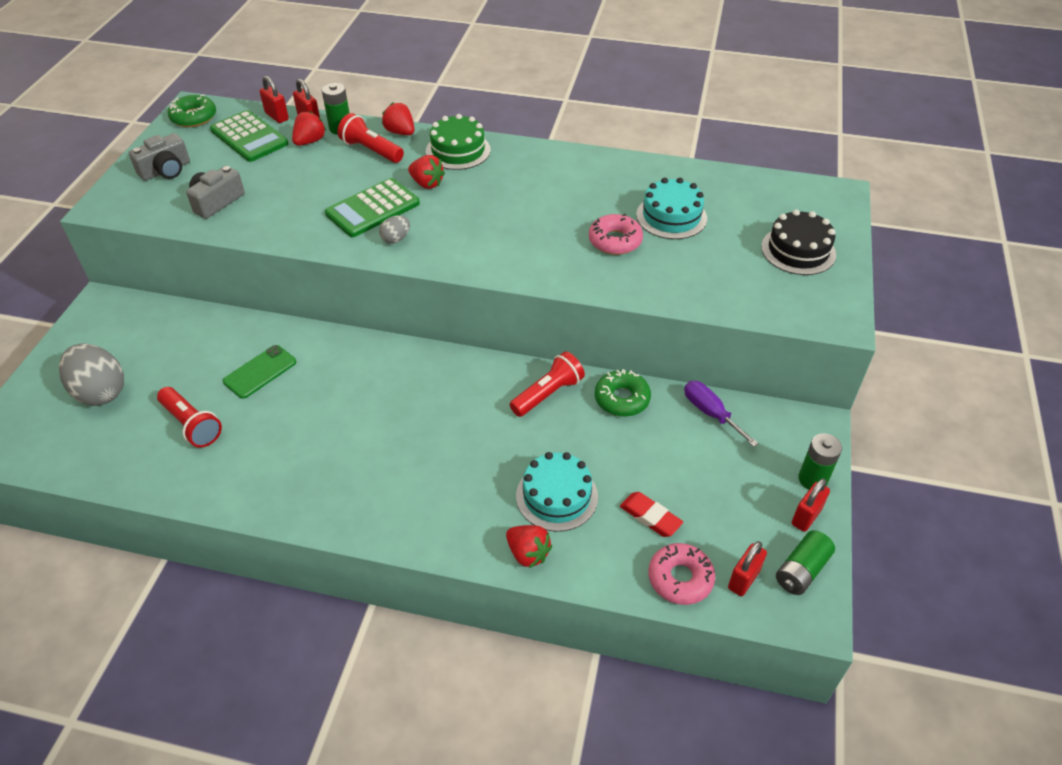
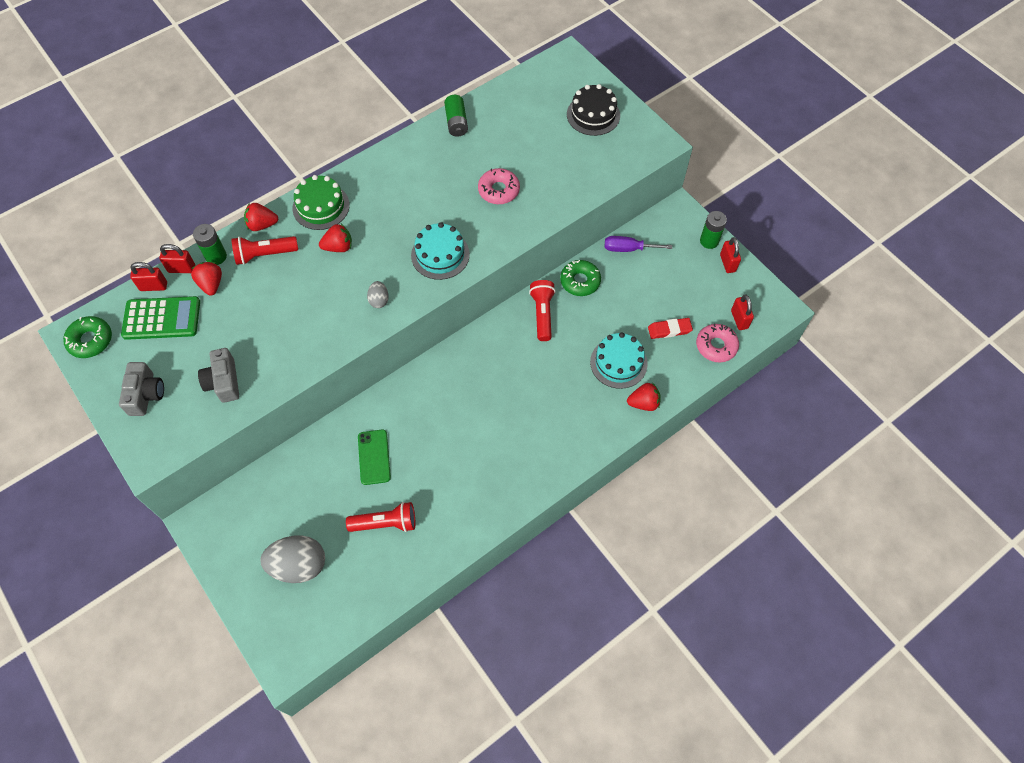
camera: 50 degrees left, 15 degrees up
(373, 209) = (333, 294): green calculator -> none
(671, 216) = (506, 147): turquoise cake -> turquoise cake (440, 255)
(801, 570) = (754, 291): green battery -> green battery (456, 122)

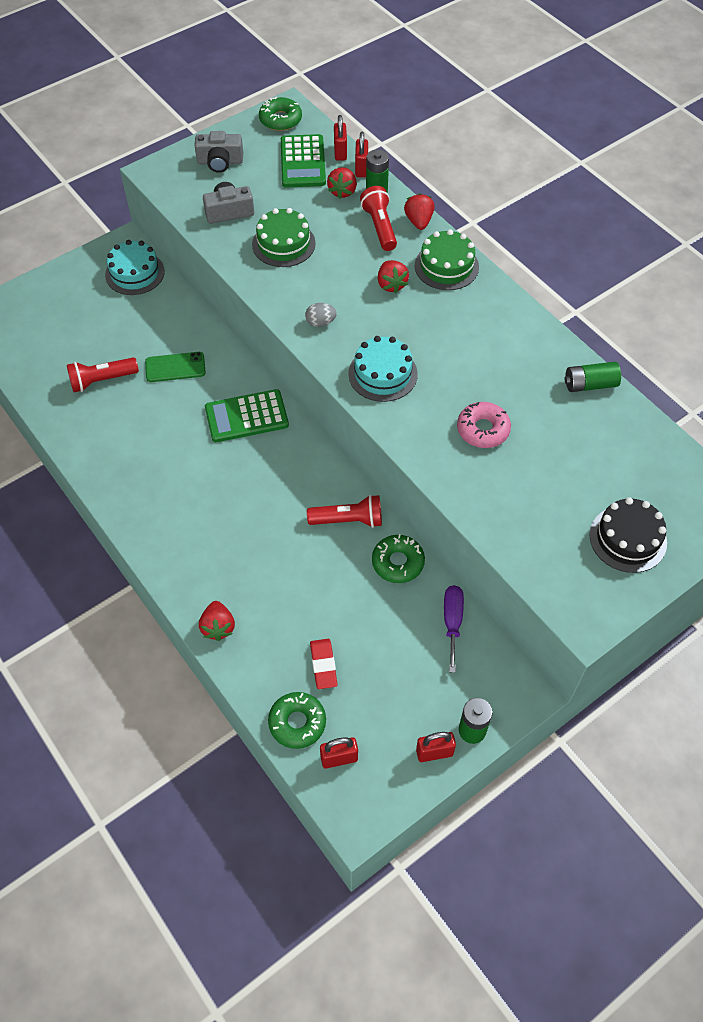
camera: 90 degrees right, 5 degrees down
(211, 284) = (342, 191): red strawberry -> red strawberry turned 120 degrees clockwise
(276, 332) = (283, 244): none -> green cake
(299, 565) = (70, 317): grey egg -> none
(385, 523) = (102, 380): red flashlight -> red flashlight turned 75 degrees clockwise
(436, 392) = (246, 417): none -> green calculator
(618, 363) = (276, 601): turquoise cake -> turquoise cake (135, 273)
(716, 346) = (297, 723): pink donut -> green donut

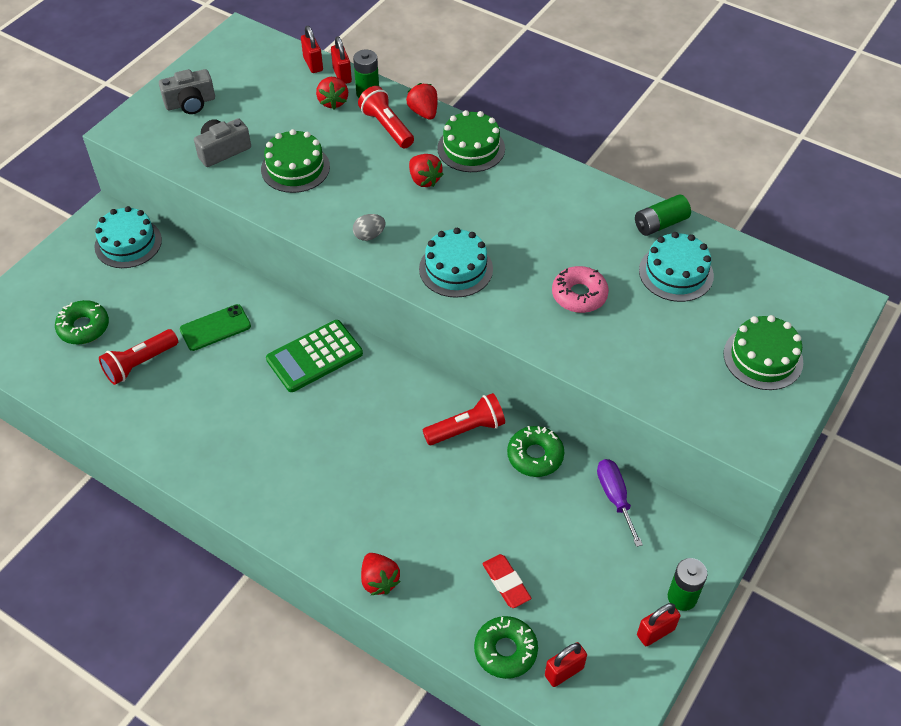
camera: 20 degrees left, 5 degrees down
(280, 120) = (236, 47): green donut -> green donut (83, 327)
(303, 162) = (278, 83): green calculator -> none
(583, 435) = (676, 273): none -> turquoise cake
(628, 539) = (763, 358): black cake -> green cake

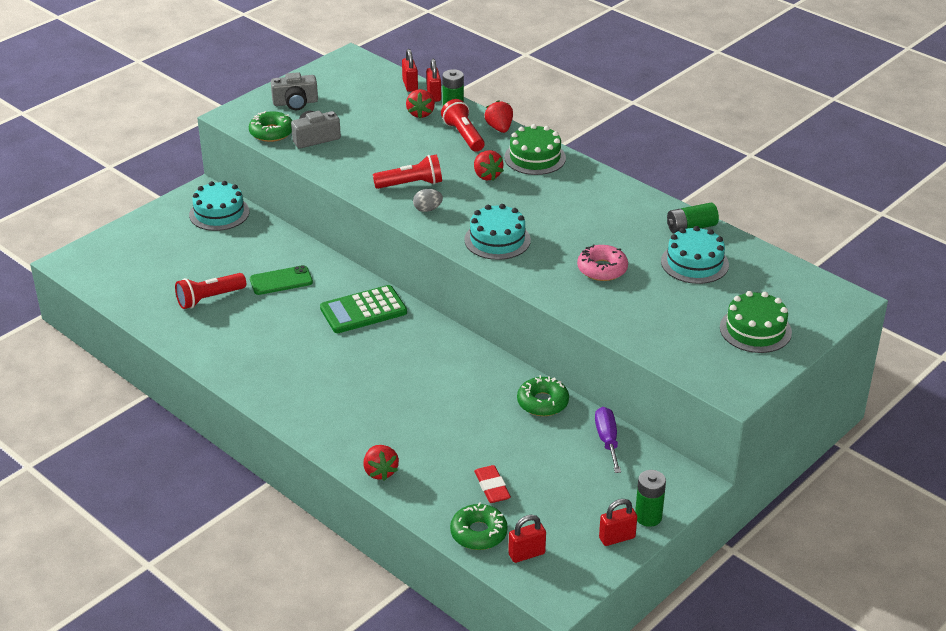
camera: 10 degrees right, 15 degrees down
(83, 327) = (167, 268): green donut -> green donut (271, 132)
(295, 168) = (375, 156): green cake -> none
(466, 429) = (486, 376): red flashlight -> red flashlight (411, 184)

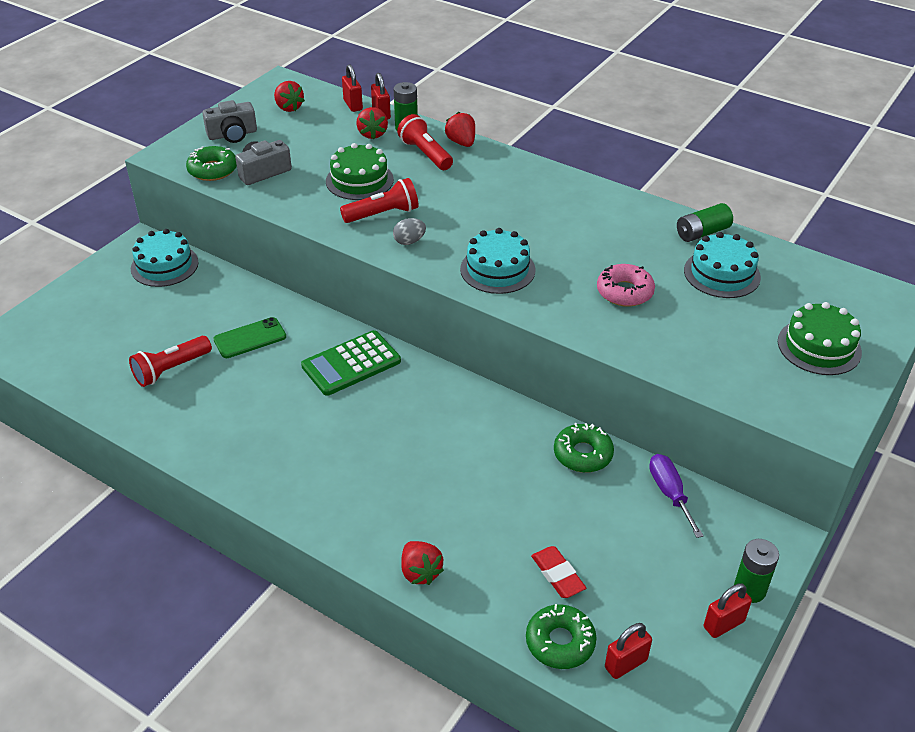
camera: 10 degrees left, 5 degrees up
(487, 176) = (463, 196): red strawberry -> red strawberry (289, 107)
(535, 157) = (509, 171): green cake -> green cake (359, 180)

